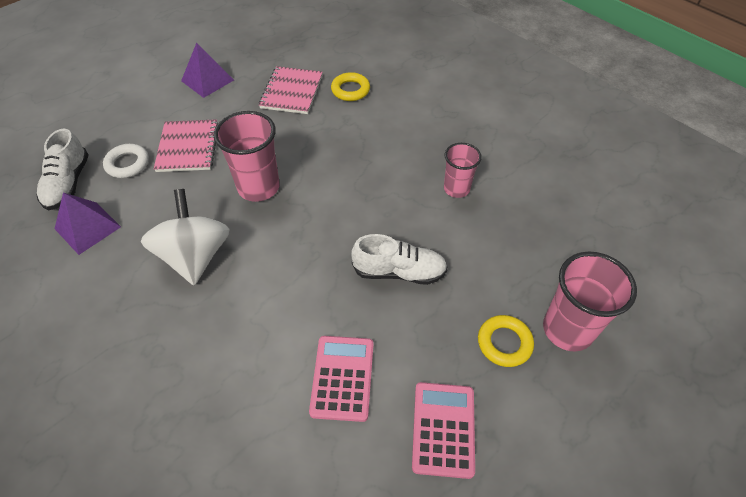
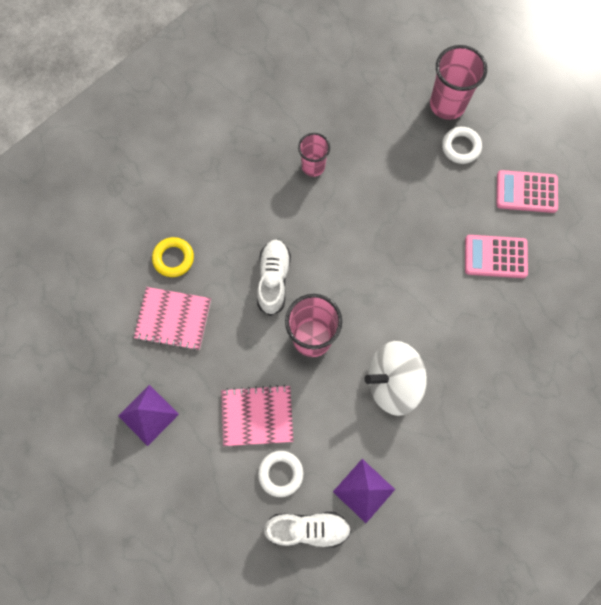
camera: 90 degrees left, 20 degrees up
(399, 271) = (402, 216): white shoe -> white shoe (273, 279)
(504, 343) = (461, 147): yellow ring -> white ring

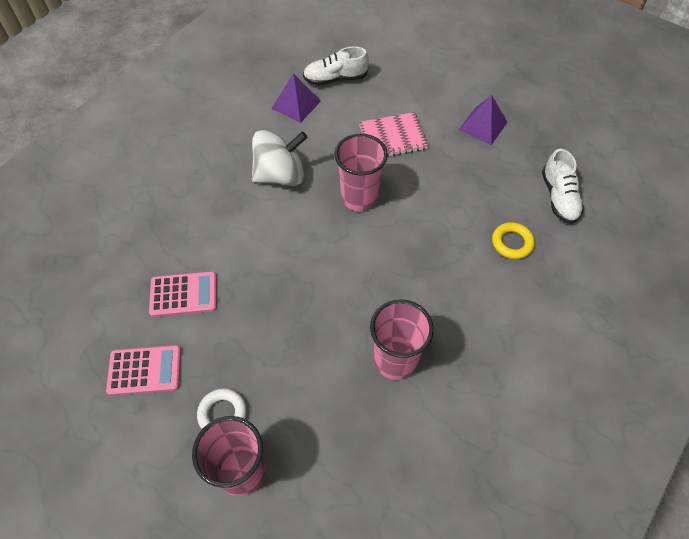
camera: 170 degrees right, 15 degrees down
(173, 319) = (490, 193): pink notebook -> none
(273, 279) = (408, 239): white shoe -> white shoe (559, 197)
(280, 473) = (364, 105): white ring -> none
(313, 166) = (395, 360): pink cup -> pink cup, size x1.60

